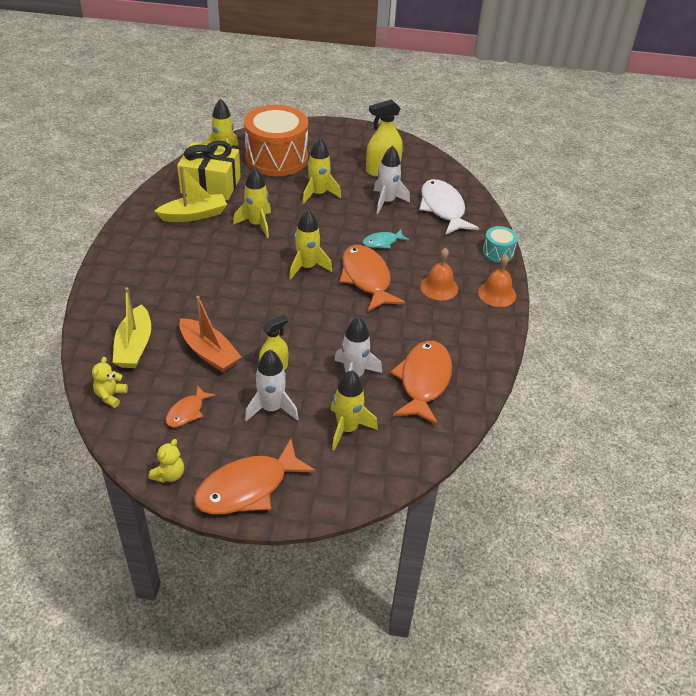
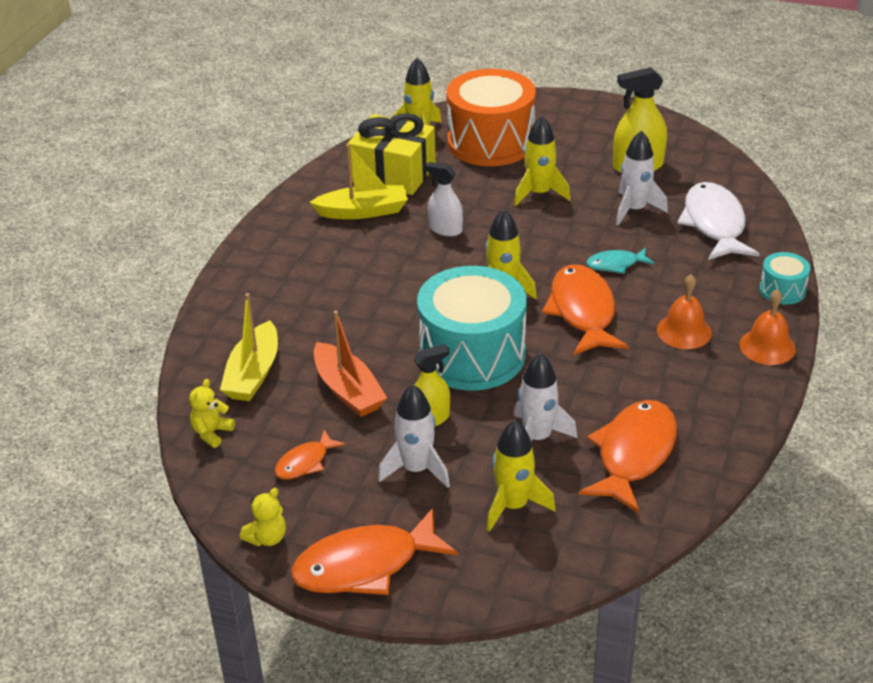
camera: 15 degrees right, 5 degrees down
(257, 224) = (445, 229): yellow rocket -> white spray bottle
(295, 317) = (472, 354): none -> turquoise drum

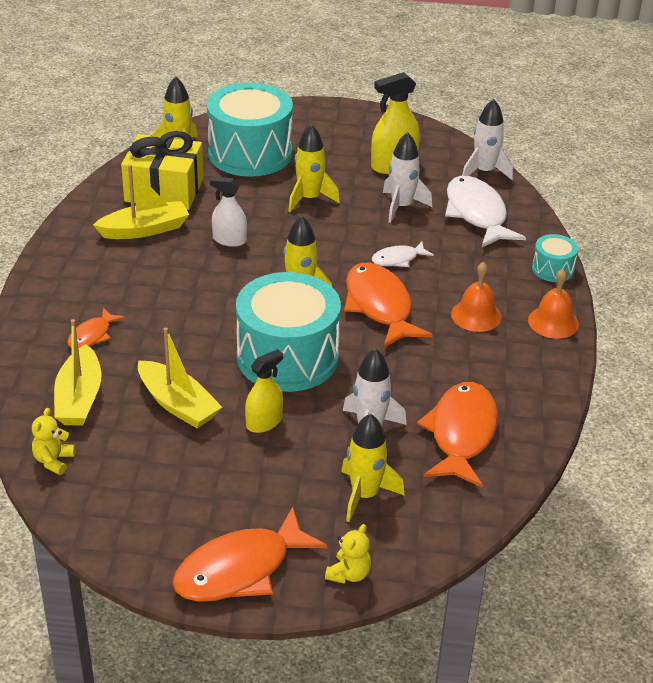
camera: 15 degrees left, 0 degrees up
(267, 538) = (137, 556): yellow teddy bear -> yellow teddy bear (349, 574)
(305, 462) = (155, 478): orange fish -> orange fish (92, 335)
(348, 390) = (177, 404): orange boat -> yellow boat
(416, 469) = (264, 472): white rocket -> white rocket (484, 172)
(490, 142) = (250, 153): orange drum -> turquoise drum
(616, 264) = (398, 259): turquoise fish -> white fish

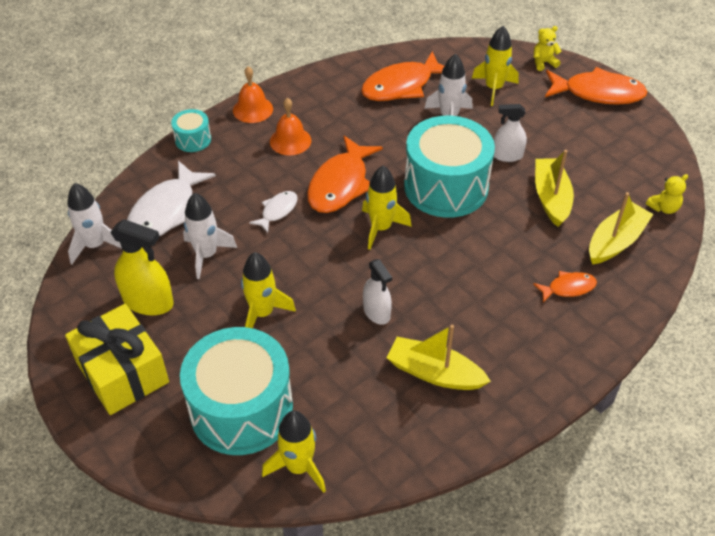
camera: 135 degrees left, 10 degrees up
(164, 190) = (371, 414): yellow gift -> yellow gift (123, 372)
(264, 422) = (507, 155): yellow spray bottle -> white spray bottle
(398, 259) = (277, 211): white fish -> white fish turned 75 degrees counterclockwise

